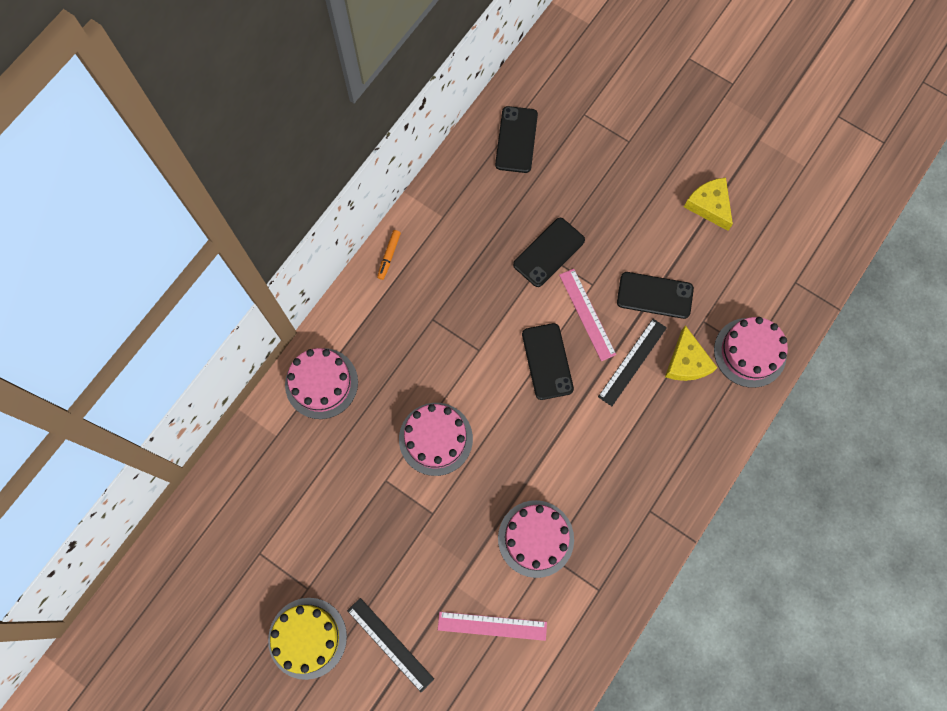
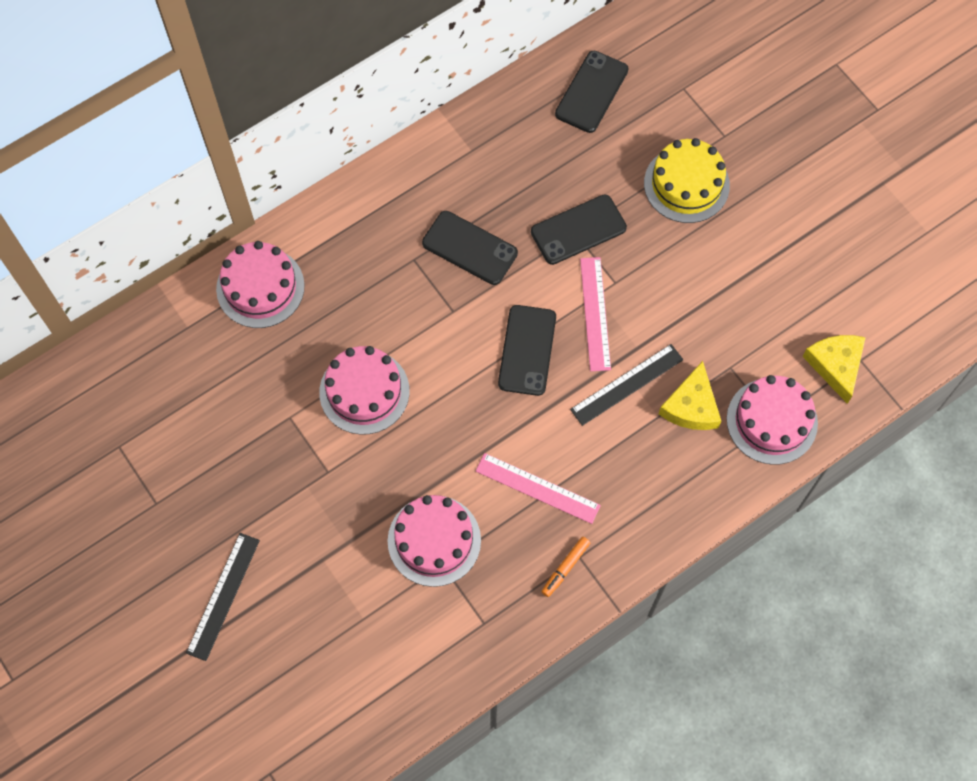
camera: 20 degrees right, 5 degrees down
(307, 638) = (135, 556): yellow cake -> yellow cake (686, 184)
(389, 256) = (392, 174): orange marker -> orange marker (565, 568)
(390, 644) = (223, 596): black ruler -> black ruler turned 45 degrees clockwise
(492, 626) = (345, 618): pink ruler -> pink ruler (537, 488)
(655, 295) = (684, 319): black phone -> black phone (469, 248)
(709, 205) = (791, 239): yellow cheese -> yellow cheese (835, 365)

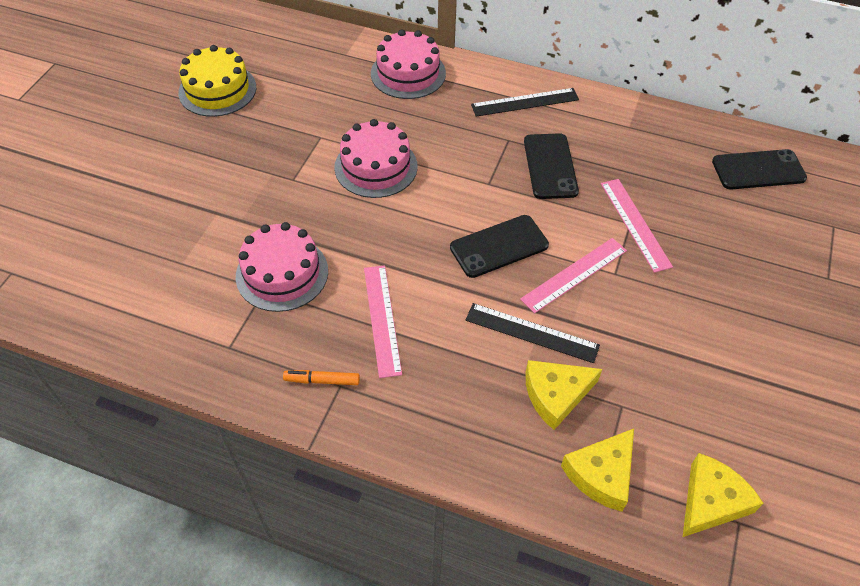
camera: 55 degrees right, 15 degrees down
(223, 596) = (149, 172): black ruler -> black ruler (525, 102)
(578, 230) = (635, 224): black phone -> pink ruler
(686, 184) = (754, 275): yellow cake -> yellow cake (217, 90)
(772, 421) = (601, 474): pink cake -> yellow cheese

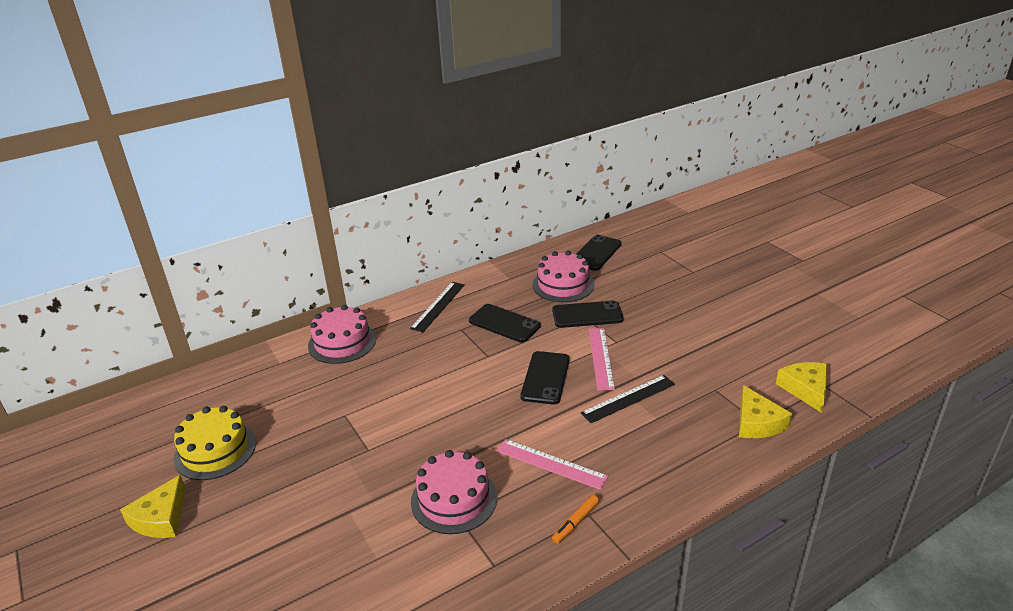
camera: 50 degrees left, 20 degrees down
(376, 167) = (409, 400): pink cake -> pink cake (563, 284)
(556, 395) = (685, 412): yellow cheese -> yellow cheese (161, 518)
(635, 224) = (587, 315): pink ruler -> black phone

